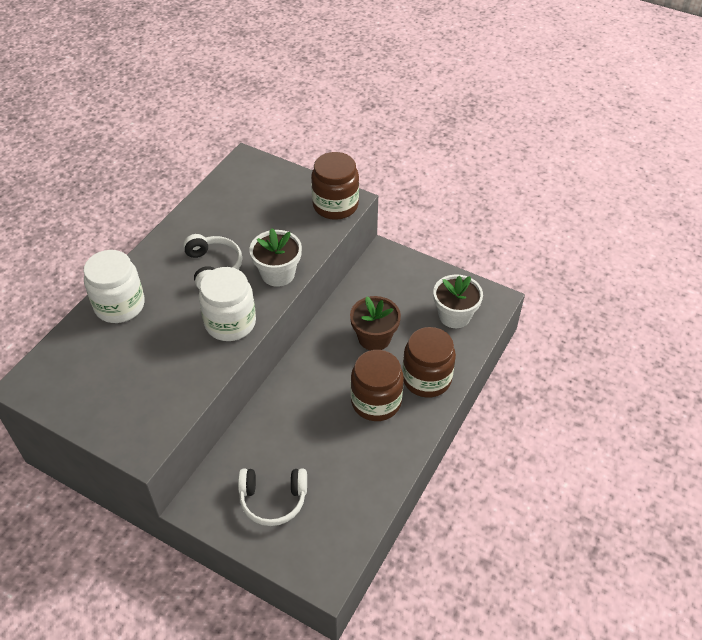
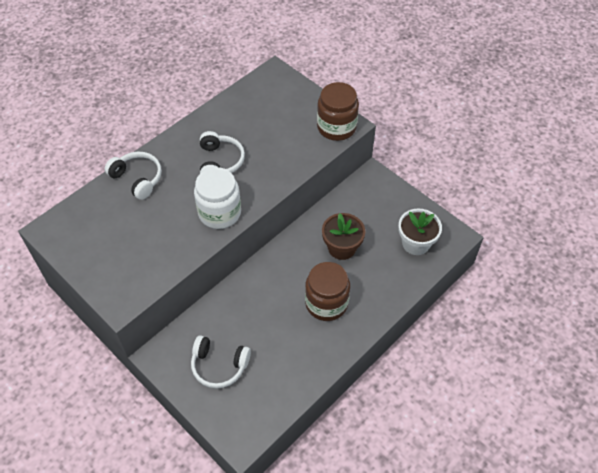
camera: 15 degrees right, 5 degrees up
(119, 305) = (137, 179): white jar -> white headphones
(278, 274) = (270, 178): white flower pot -> none
(426, 378) = (374, 293): brown jar -> none

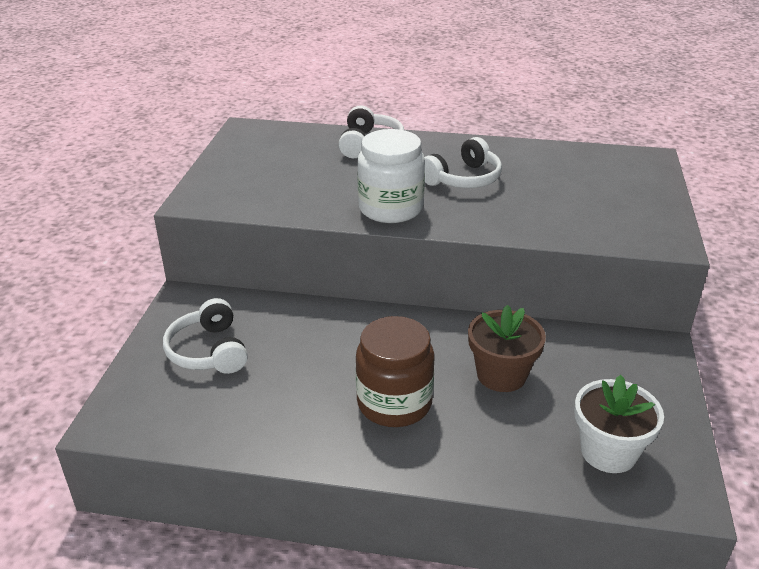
camera: 55 degrees right, 20 degrees down
(336, 127) = (648, 234): brown jar -> none

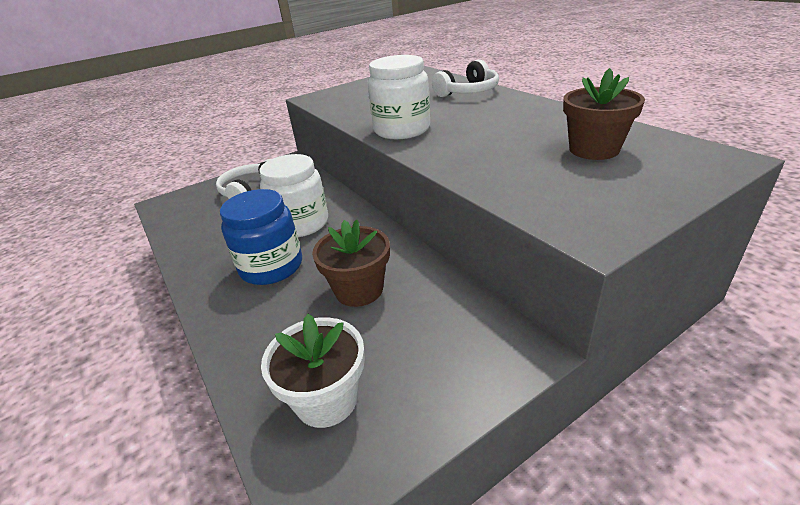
camera: 50 degrees right, 0 degrees up
(344, 353) = (301, 224): none -> white jar
(394, 403) = (271, 267): brown jar -> blue jar
(463, 179) = (491, 127): white headphones -> none
(570, 176) = (594, 149): none -> brown flower pot

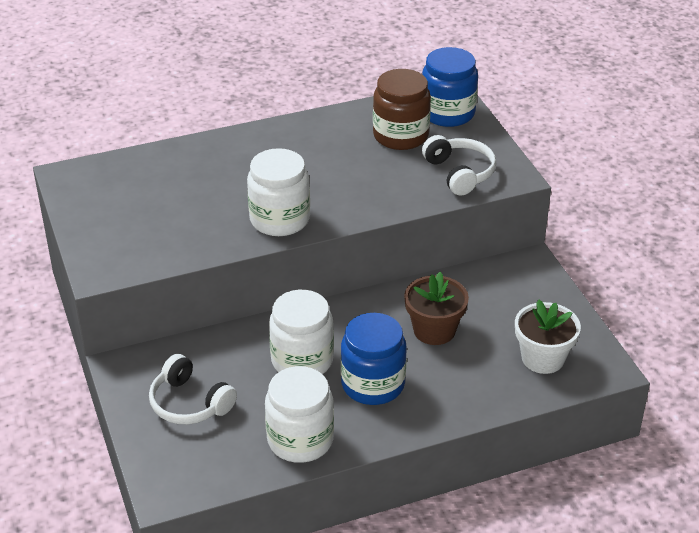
camera: 80 degrees left, 5 degrees up
(203, 244) = (300, 440): none -> white jar
(468, 92) = (203, 156): white headphones -> white headphones (459, 173)
(594, 149) = (400, 135): brown flower pot -> brown jar
(681, 165) = (447, 113): none -> blue jar

